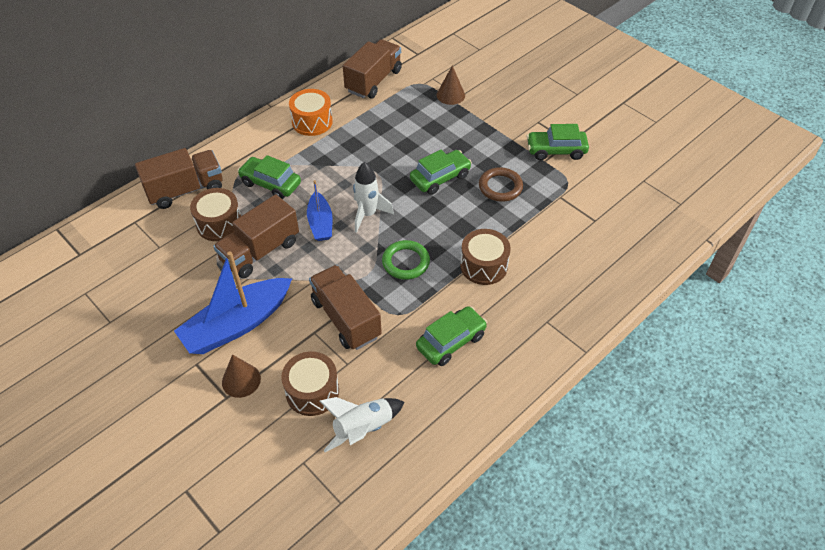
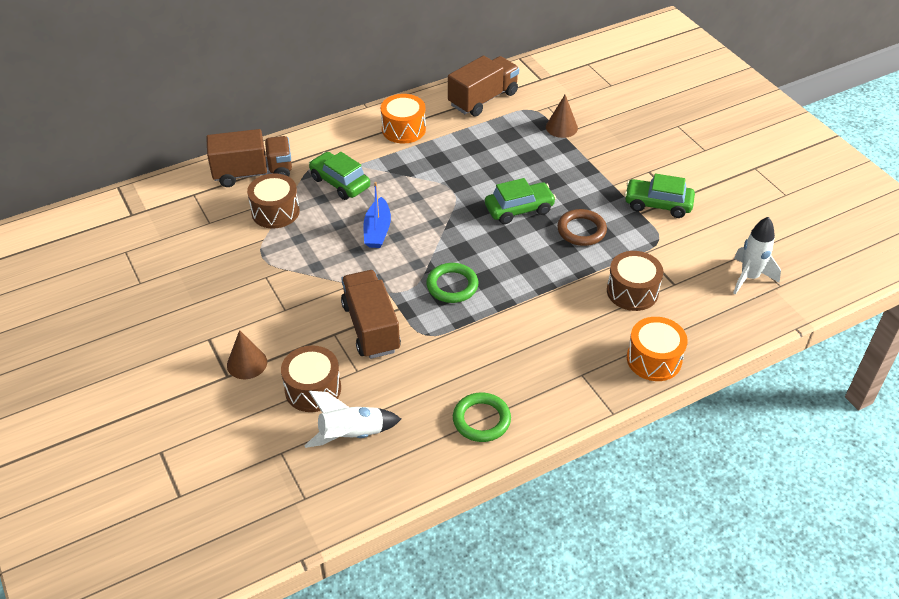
camera: 15 degrees right, 5 degrees down
(237, 324) = (260, 310): blue boat -> none
(260, 251) = (307, 246): brown truck -> none
(368, 214) = (429, 231): white rocket -> white rocket (749, 277)
(451, 341) = (471, 372): green car -> none
(475, 385) = (481, 420): none -> green ring
(483, 266) = (534, 305): brown drum -> brown drum (632, 291)
(602, 293) = (654, 359): none -> orange drum

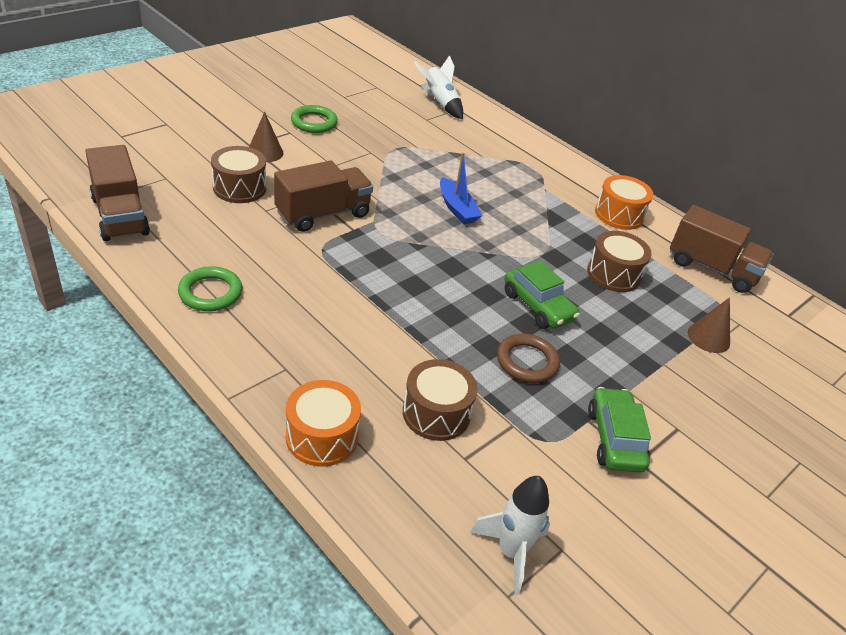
camera: 70 degrees right, 5 degrees down
(253, 173) = (500, 134): brown truck -> brown truck (120, 216)
(275, 212) = (455, 150): brown drum -> brown drum (613, 274)
(340, 183) = (513, 181): green car -> none
(351, 435) = (186, 213): white rocket -> white rocket (440, 103)
(377, 230) = (457, 208): blue boat -> blue boat turned 105 degrees counterclockwise
(452, 286) = (396, 262): green ring -> green ring (314, 122)

